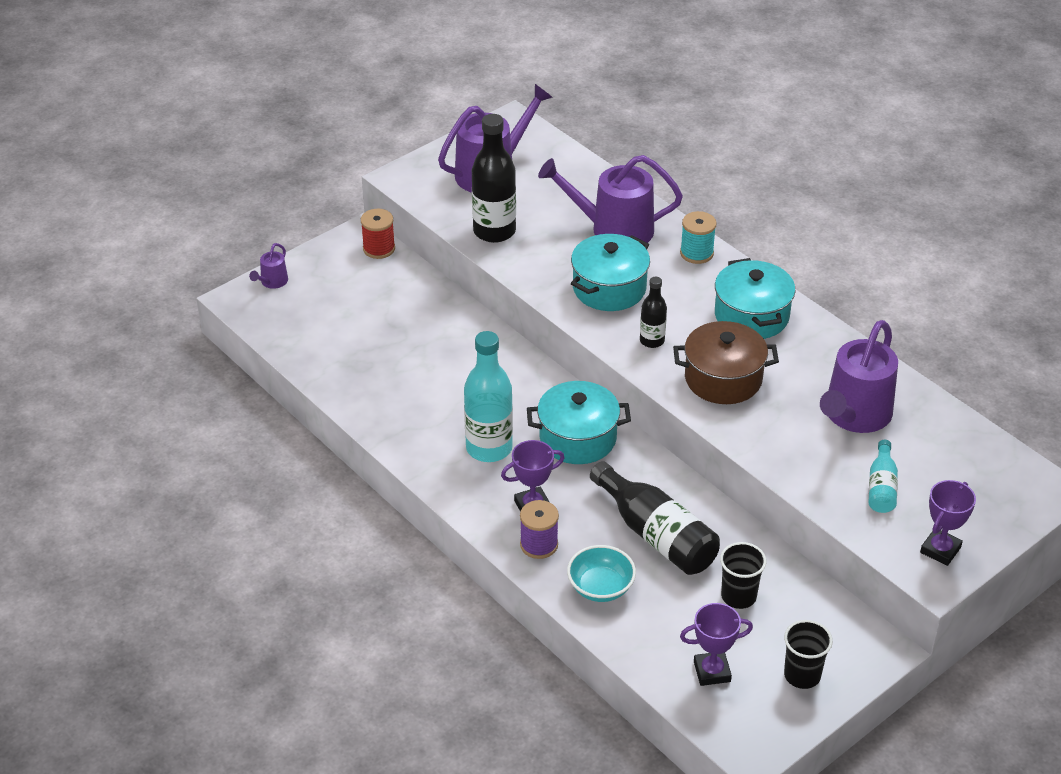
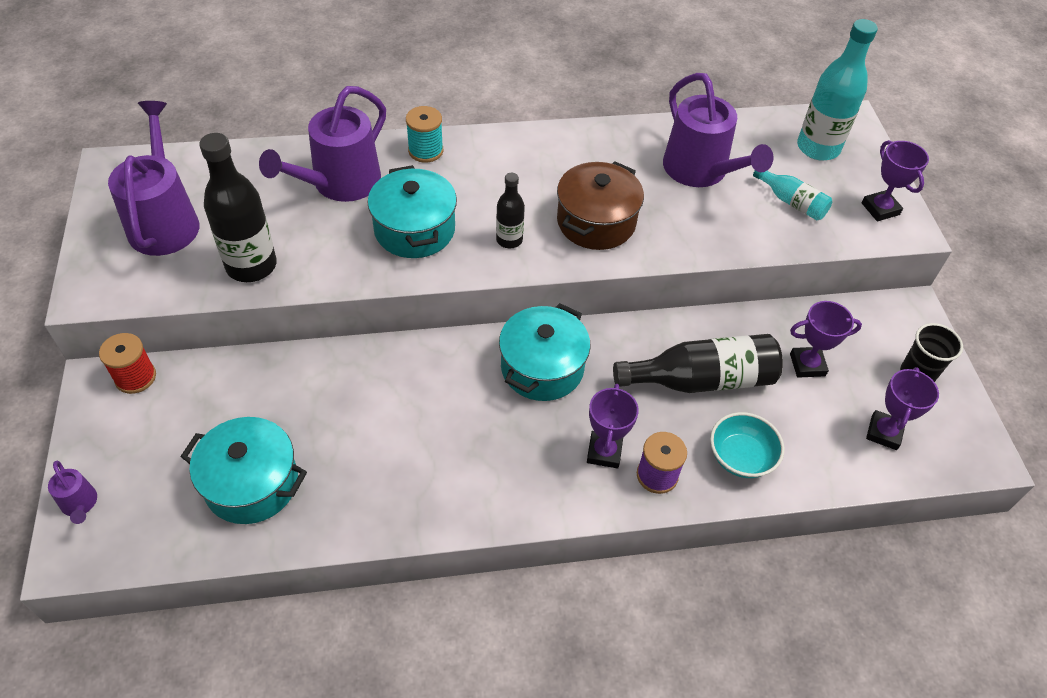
camera: 60 degrees left, 10 degrees up
(489, 448) = (501, 444): turquoise bottle -> turquoise bottle (818, 148)
(738, 596) = (807, 365): black cup -> purple trophy
(751, 316) = (534, 162): turquoise pot -> turquoise pot (252, 483)

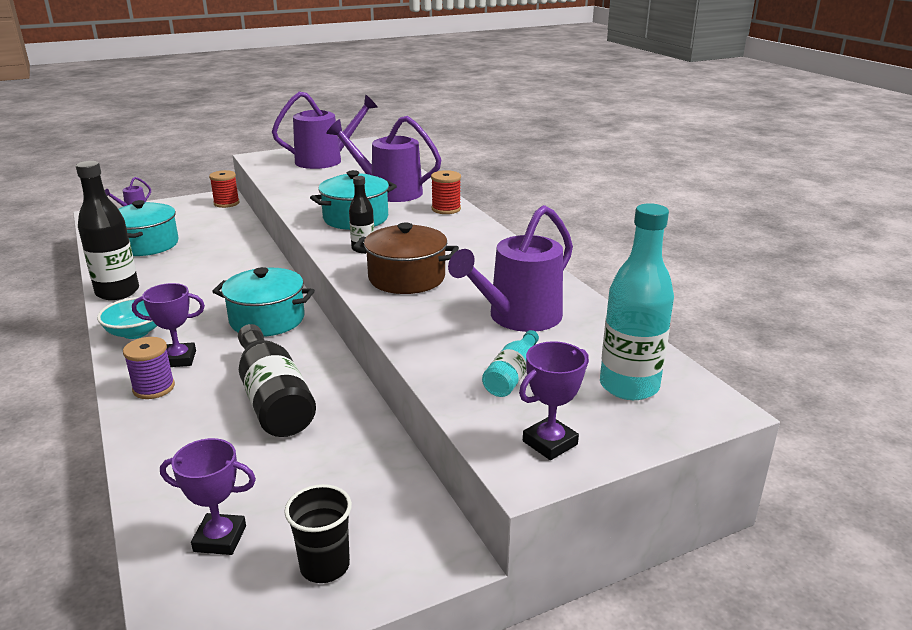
camera: 75 degrees right, 25 degrees down
(251, 266) = (296, 184): black bottle -> black bottle (117, 292)
(425, 151) = (446, 209): turquoise spool -> red spool
(740, 457) = (176, 433): turquoise bowl -> turquoise bowl (136, 332)
(807, 365) = (313, 467): purple trophy -> none

